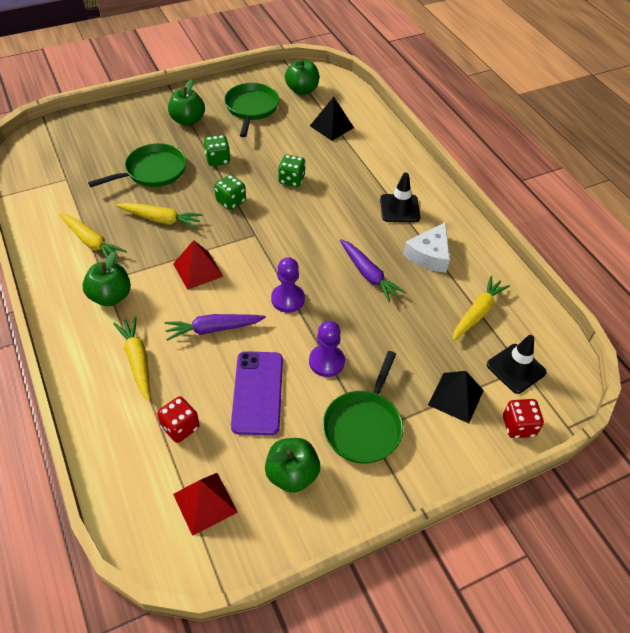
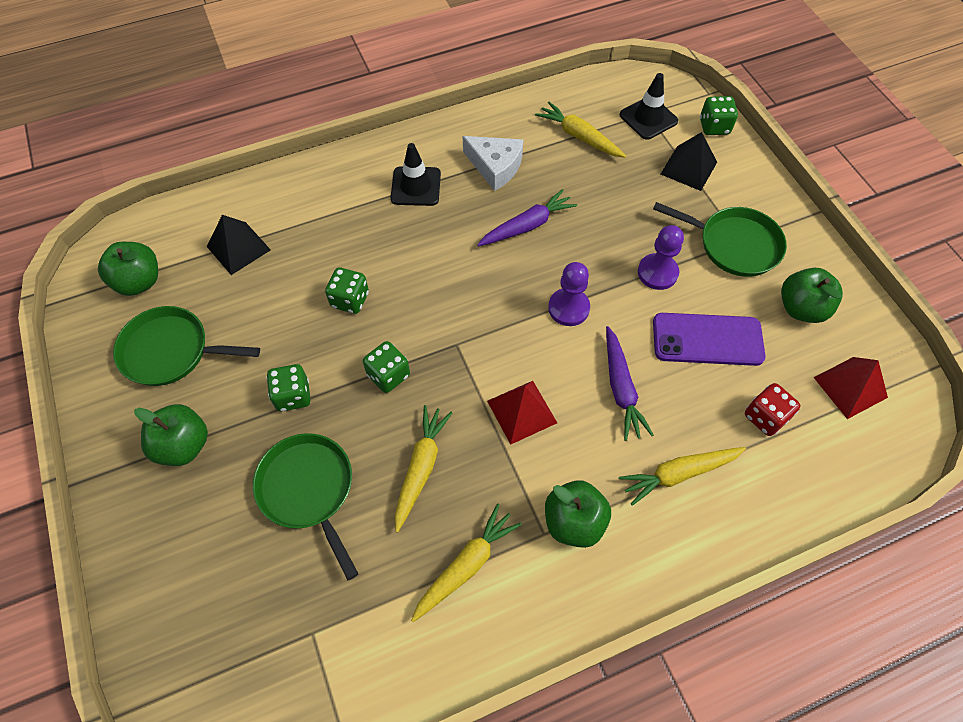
camera: 85 degrees left, 10 degrees up
(518, 426) = (714, 127): red dice -> green dice

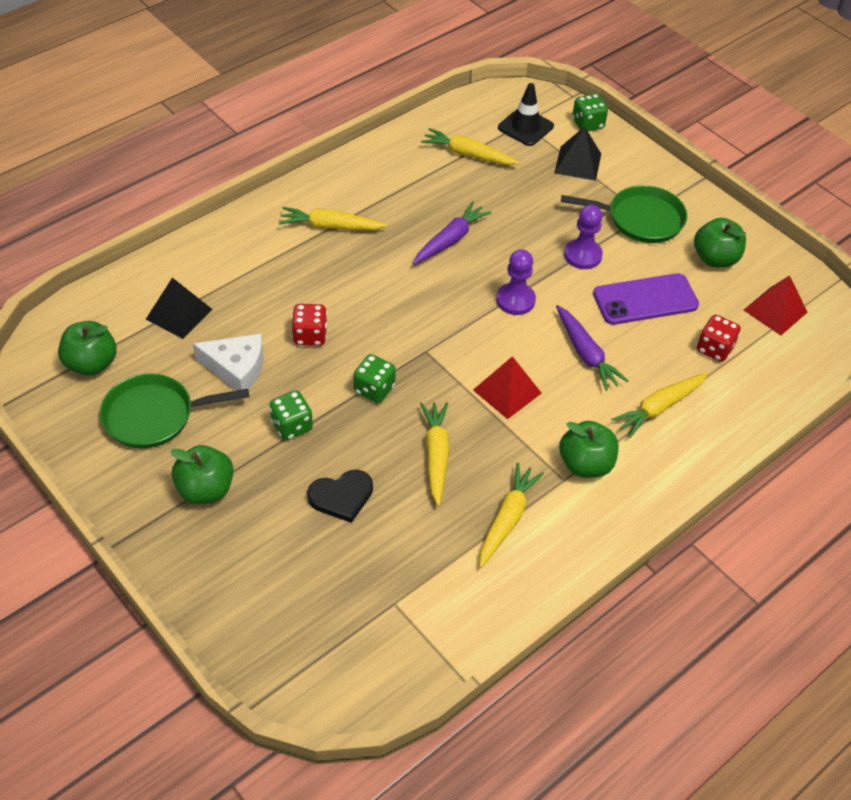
camera: 20 degrees left, 10 degrees down
(309, 490) = (341, 497): green pan -> black heart
(350, 300) = (310, 335): green dice -> red dice
(416, 186) = (330, 226): black traffic cone -> yellow carrot
(495, 166) = (399, 195): white cheese -> white cheese (236, 368)

